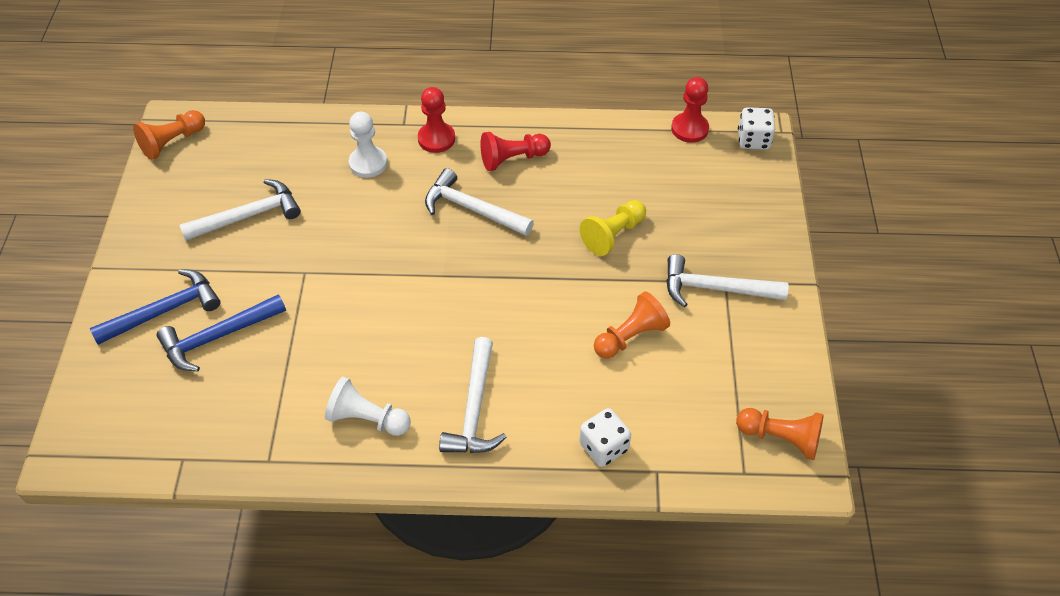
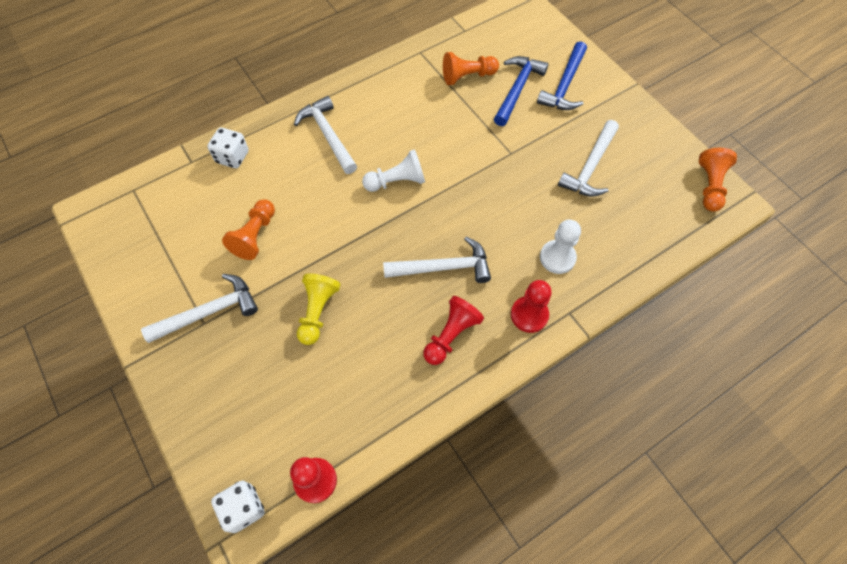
camera: 145 degrees right, 10 degrees up
(367, 419) = (386, 97): white pawn -> white pawn (397, 181)
(781, 438) = (115, 224): orange pawn -> orange pawn (467, 76)

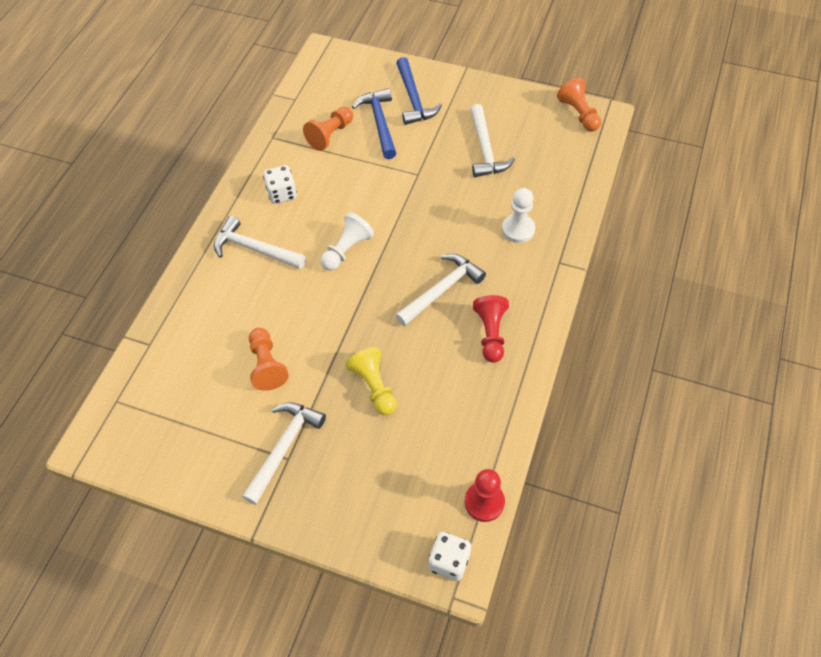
camera: 35 degrees left, 5 degrees down
(232, 157) = (185, 317): white dice -> white dice (282, 194)
(529, 315) = (533, 282): red pawn -> none

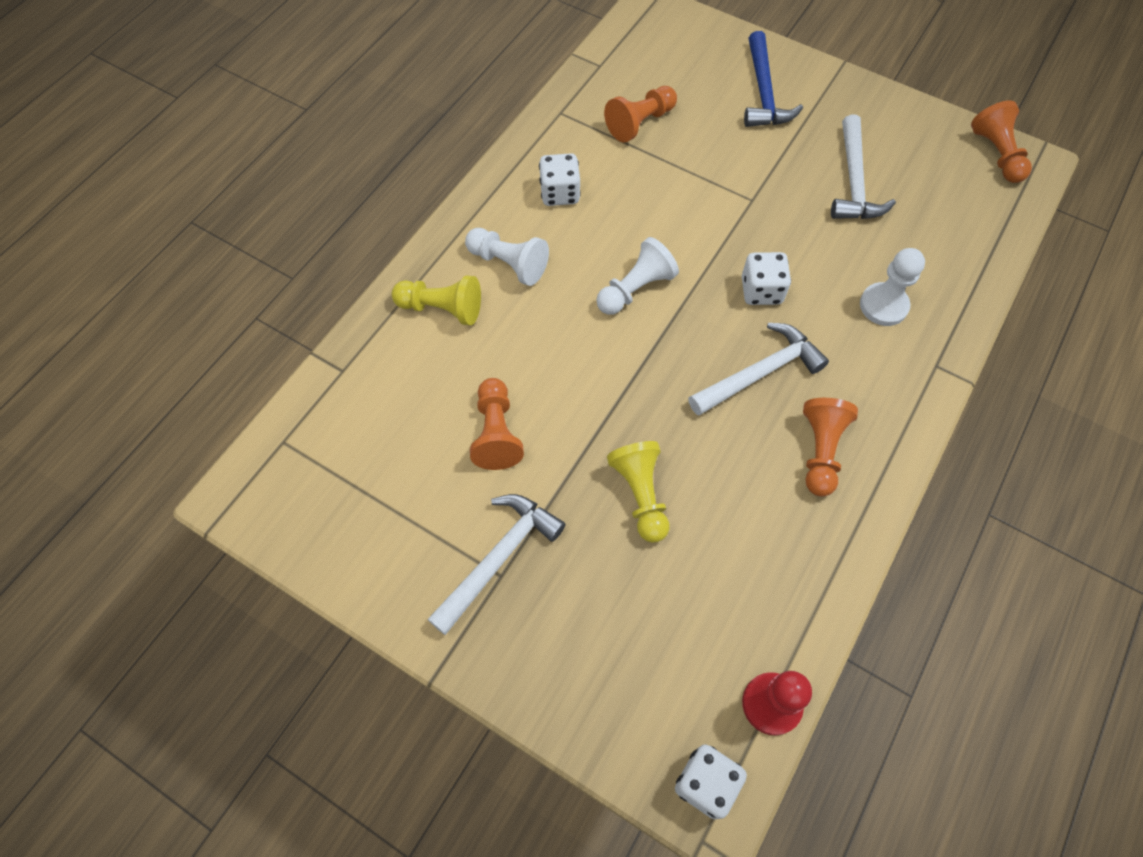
camera: 10 degrees right, 5 degrees up
(212, 288) = (442, 308): none -> yellow pawn
(254, 249) = (509, 264): white hammer -> white pawn
(379, 123) = (710, 118): blue hammer -> none
(434, 235) = (761, 291): none -> white dice
(491, 333) = (820, 451): red pawn -> orange pawn

